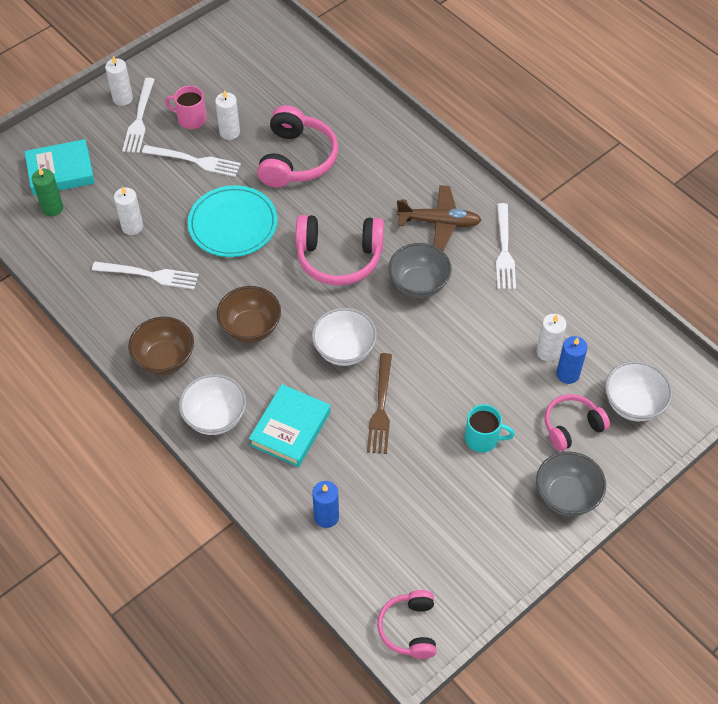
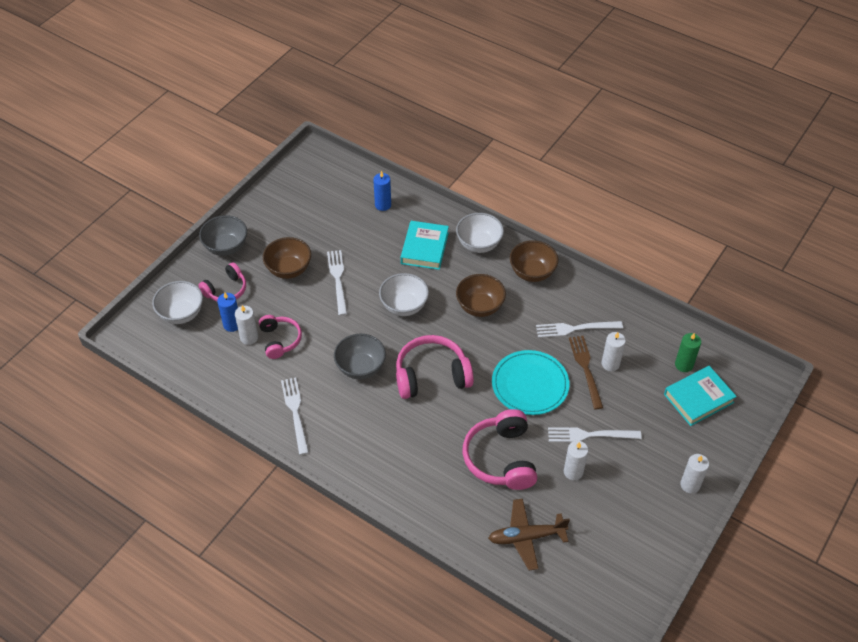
camera: 165 degrees right, 5 degrees down
(139, 119) = (662, 466): white fork -> white fork (337, 279)
(191, 119) = (615, 478): pink mug -> none
(381, 408) = (365, 273): brown fork -> brown fork (585, 368)
(409, 629) = (315, 162): pink headphones -> pink headphones (280, 340)
(439, 222) = (356, 425): brown plane -> brown plane (526, 537)
(483, 438) = (289, 269): turquoise mug -> brown bowl

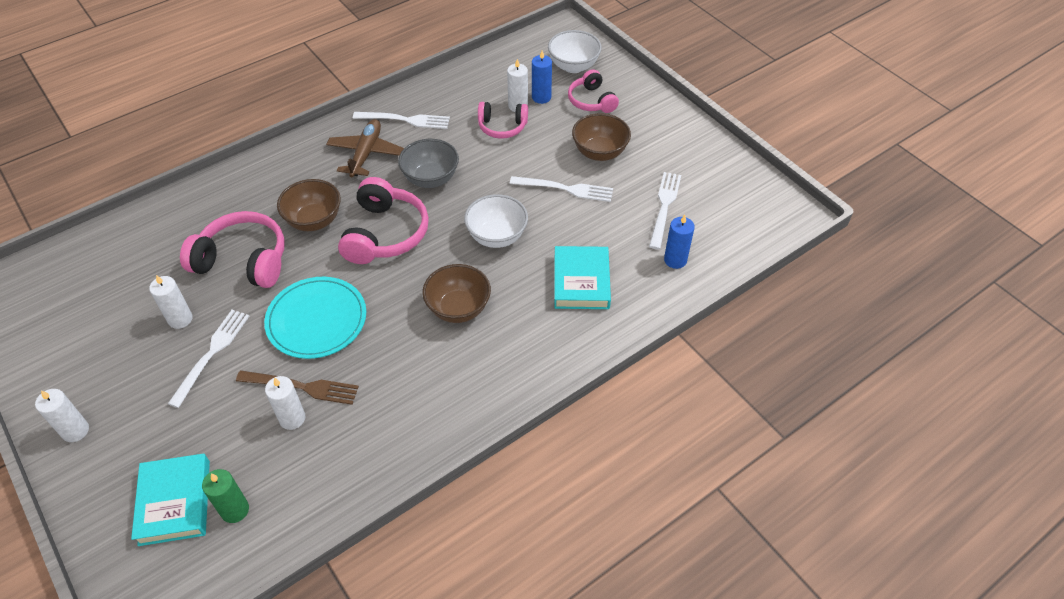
camera: 110 degrees right, 0 degrees up
(226, 247) = (655, 111): grey bowl -> none
(424, 248) = (581, 281): turquoise book -> turquoise book turned 60 degrees clockwise
(479, 244) = (564, 341): white bowl -> none
(526, 537) = (143, 252): brown plane -> brown plane (366, 153)
(532, 272) = (486, 386): brown bowl -> brown bowl (314, 220)
(574, 329) = (369, 399): white fork -> white fork (664, 206)

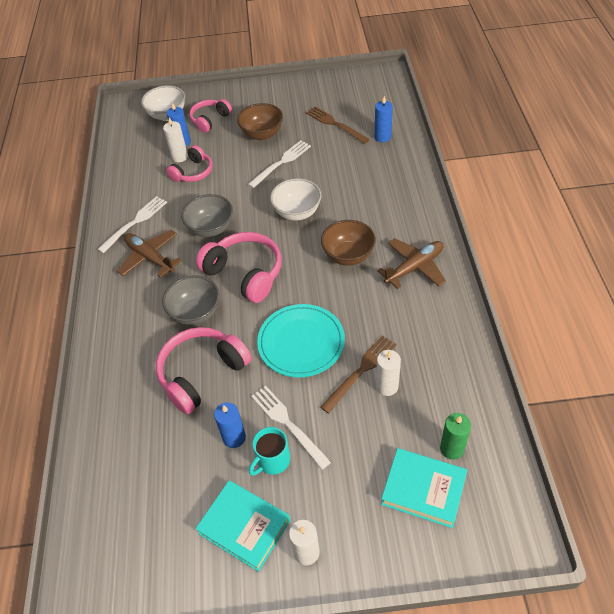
camera: 55 degrees left, 0 degrees up
(165, 360) = (272, 460): none -> turquoise mug
(180, 319) = (234, 437): white candle -> blue candle
(314, 220) = (195, 313): brown bowl -> grey bowl
(475, 377) = (414, 267): none -> brown plane
(581, 281) = (369, 186): turquoise book -> turquoise book (244, 527)
(591, 101) = (210, 120): pink headphones -> pink headphones turned 120 degrees clockwise
(664, 206) = (334, 124): white fork -> brown fork

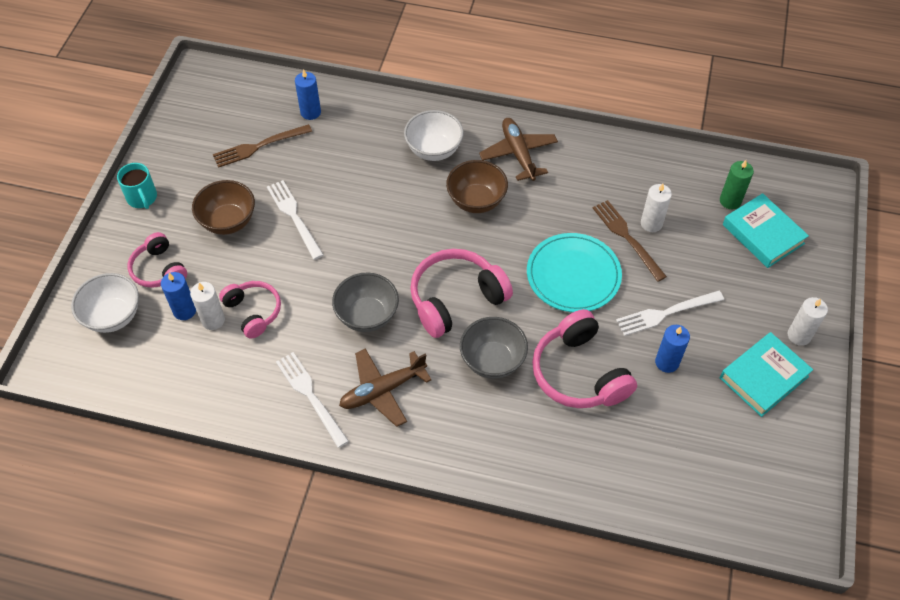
camera: 75 degrees left, 5 degrees up
(272, 460) = (702, 337): turquoise mug -> turquoise mug (142, 198)
(297, 212) = (387, 225): white bowl -> white bowl (434, 150)
(423, 490) = (763, 234): turquoise book -> turquoise book turned 75 degrees counterclockwise

